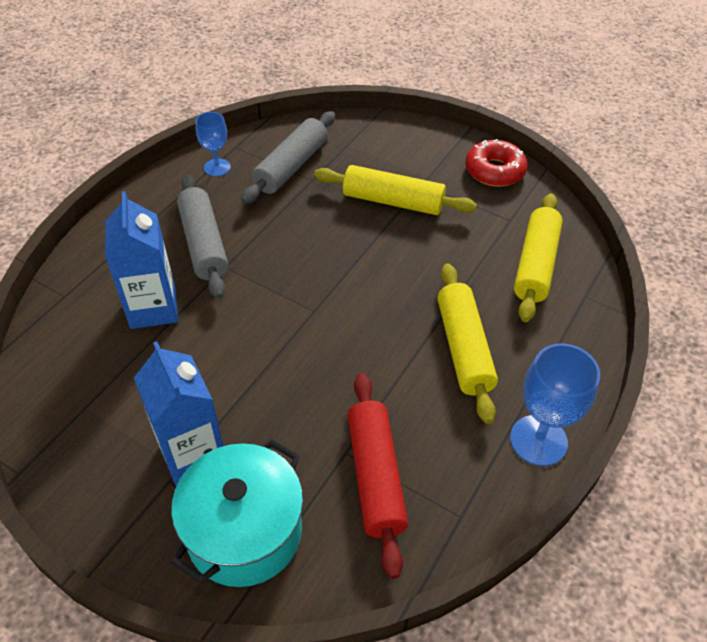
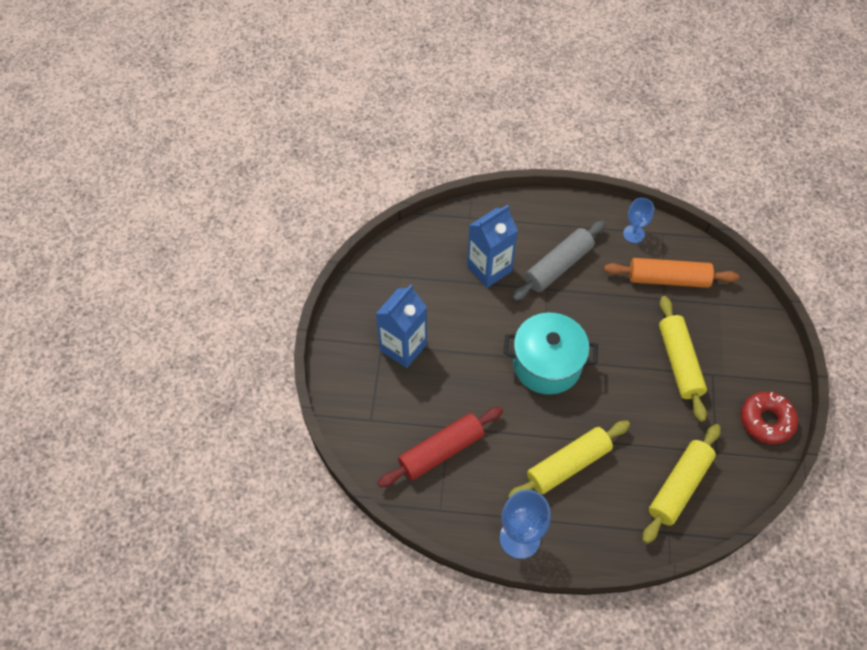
camera: 65 degrees right, 10 degrees up
(244, 532) = (372, 398): turquoise pot -> turquoise pot (547, 364)
(291, 166) = (668, 279): grey rolling pin -> orange rolling pin
(535, 264) = (679, 486): yellow rolling pin -> yellow rolling pin turned 45 degrees counterclockwise

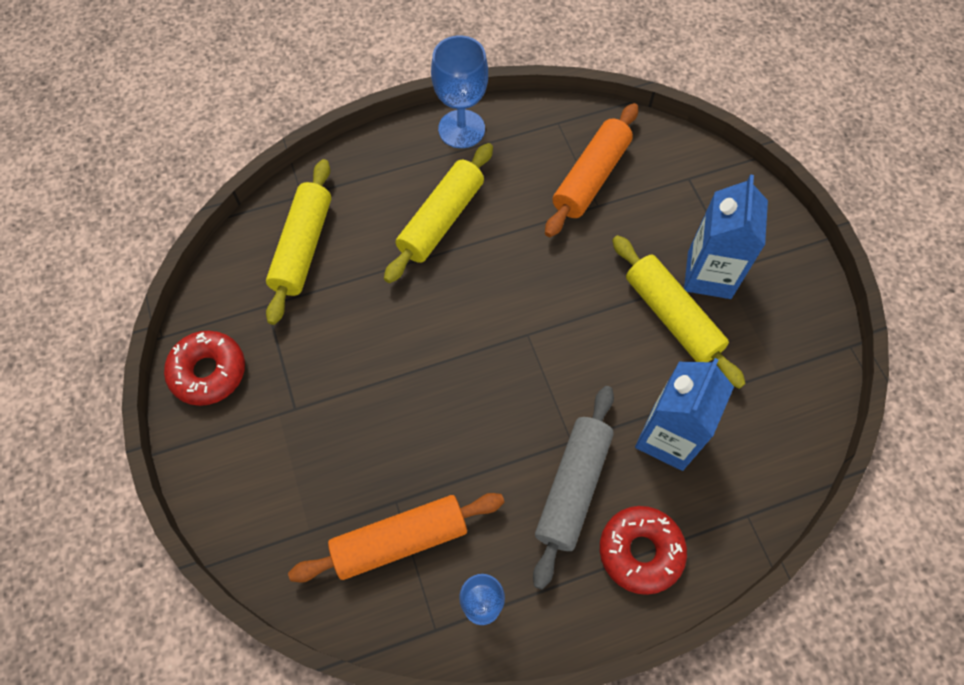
camera: 155 degrees right, 5 degrees up
(441, 451) = (591, 178): red rolling pin -> orange rolling pin
(537, 224) = (640, 551): none -> red donut
(547, 364) = (520, 329): turquoise pot -> none
(679, 362) = (345, 407): yellow rolling pin -> yellow rolling pin (672, 317)

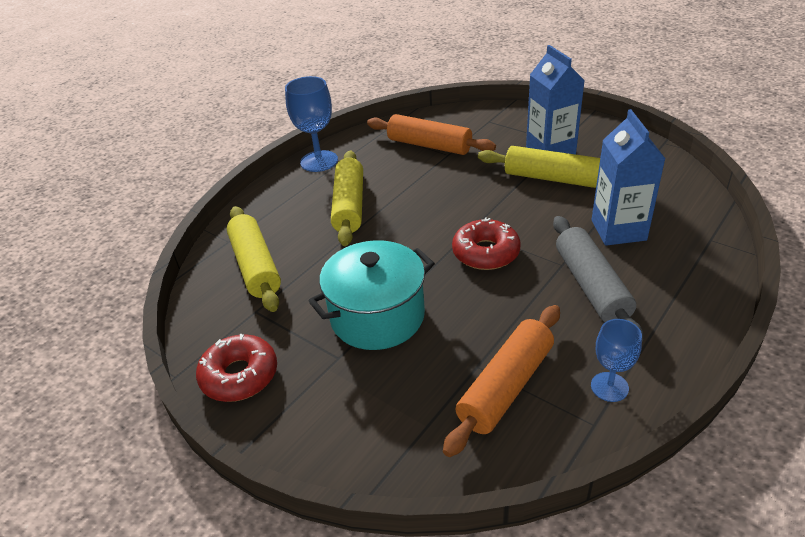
camera: 30 degrees left, 25 degrees down
(359, 385) = (377, 316): none -> turquoise pot
(591, 178) = (429, 145): orange rolling pin -> orange rolling pin turned 60 degrees counterclockwise
(640, 551) = (674, 293): red donut -> red donut (486, 253)

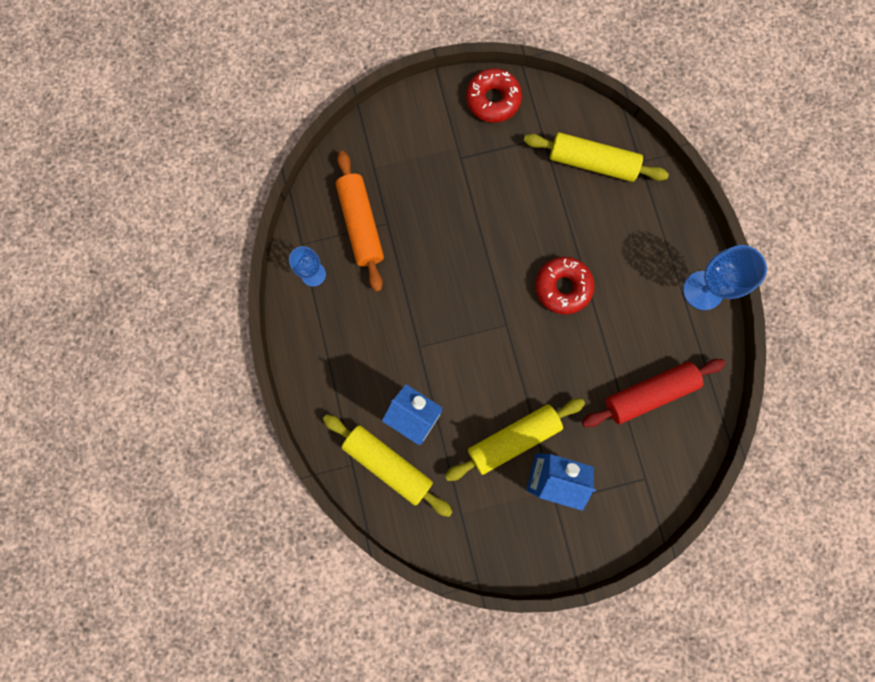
camera: 125 degrees right, 40 degrees up
(349, 206) = (612, 268): yellow rolling pin -> yellow rolling pin (388, 464)
(377, 316) = (474, 201): turquoise pot -> none
(429, 145) = (649, 393): orange rolling pin -> red rolling pin
(486, 253) = (473, 312): red donut -> red donut (562, 287)
(591, 286) = (385, 343): grey rolling pin -> none

